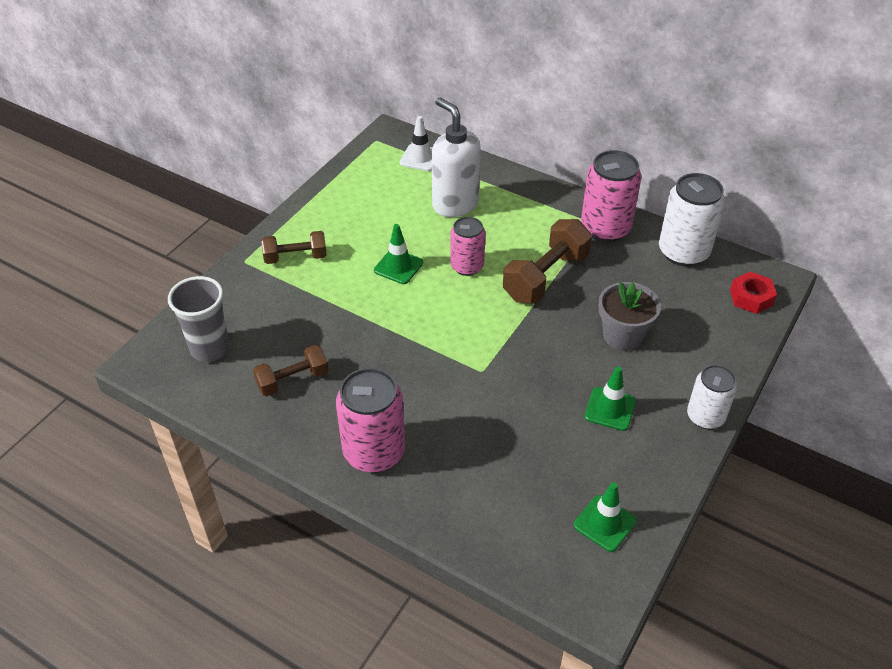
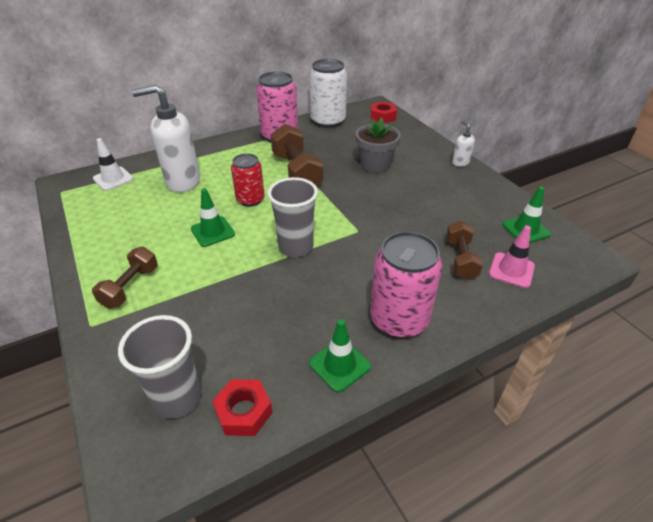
camera: 60 degrees left, 5 degrees down
(219, 391) = (244, 412): none -> red nut
(293, 380) = (277, 344): brown dumbbell -> brown dumbbell (460, 259)
(420, 335) = (296, 247): none -> grey cup
(467, 266) = (250, 199): pink can -> red can
(514, 526) = (511, 270): none -> pink traffic cone
(610, 409) = (432, 192): green traffic cone -> green traffic cone (339, 365)
(705, 416) = (460, 163): white can -> white soap dispenser

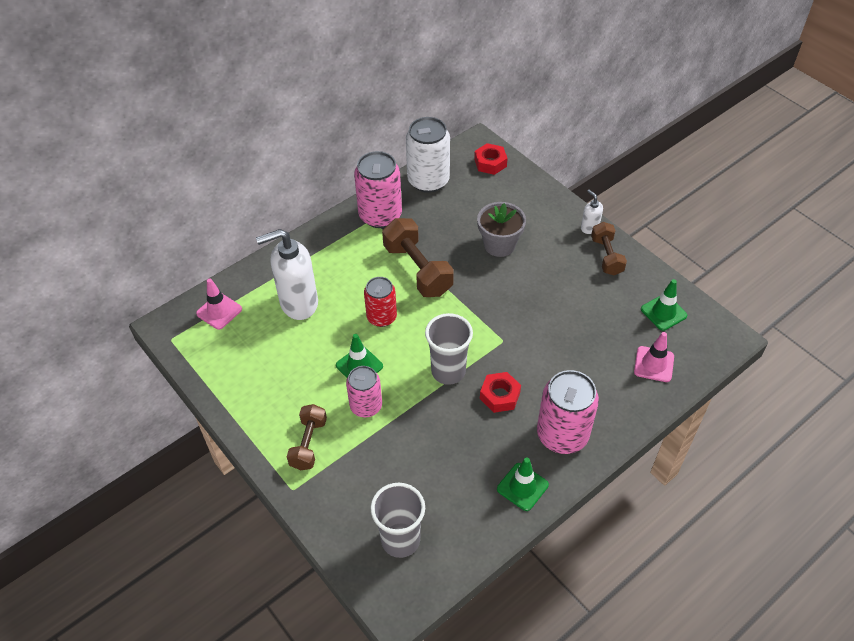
camera: 10 degrees left, 10 degrees up
(113, 179) = (219, 311): white traffic cone -> pink traffic cone
(203, 264) = (366, 406): none -> pink can
(244, 412) = (458, 541): red nut -> red nut (500, 396)
(460, 259) = (606, 360): brown dumbbell -> brown dumbbell (606, 256)

